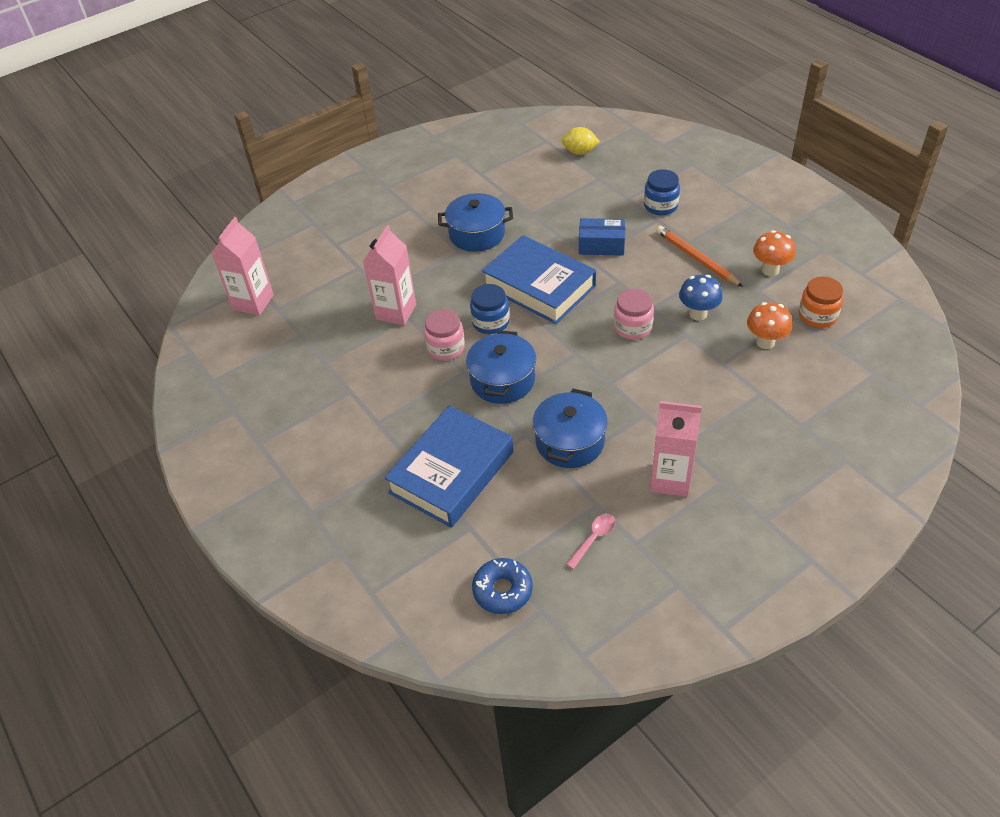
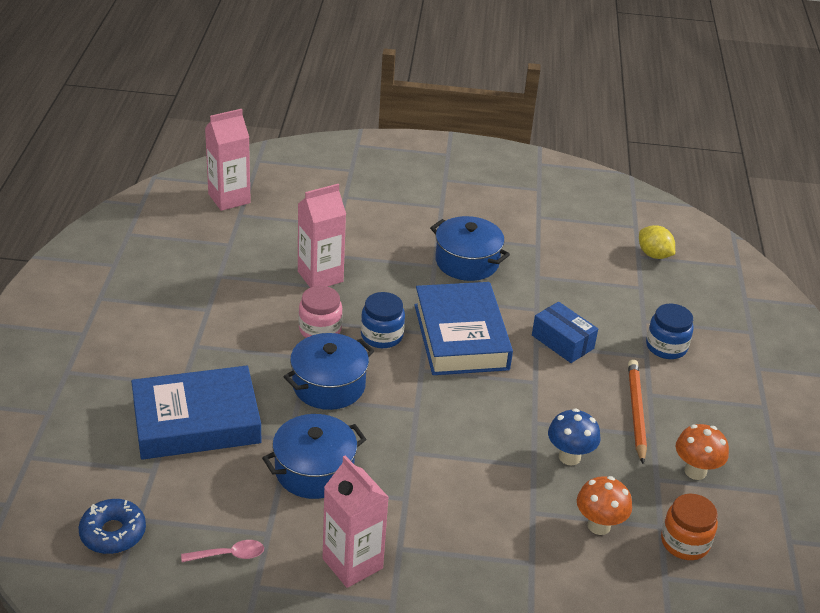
camera: 35 degrees right, 10 degrees down
(632, 327) = (494, 425): pink jar -> none

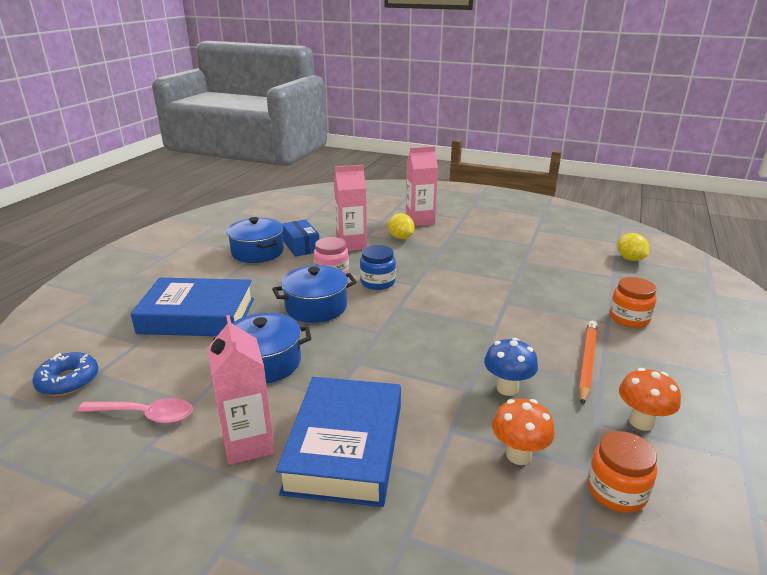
camera: 20 degrees right, 10 degrees down
(229, 198) = (315, 202): pink carton -> pink carton (420, 220)
(229, 555) = (145, 415): pink spoon -> pink spoon, size x1.51
(376, 254) = (401, 237): none -> yellow lemon
(461, 337) = (442, 290): blue book -> blue book (345, 447)
(467, 262) = (468, 248): blue pot -> blue pot (257, 252)
(562, 342) = (530, 303): blue box -> blue box (301, 246)
(666, 347) = (629, 318): blue jar -> orange jar

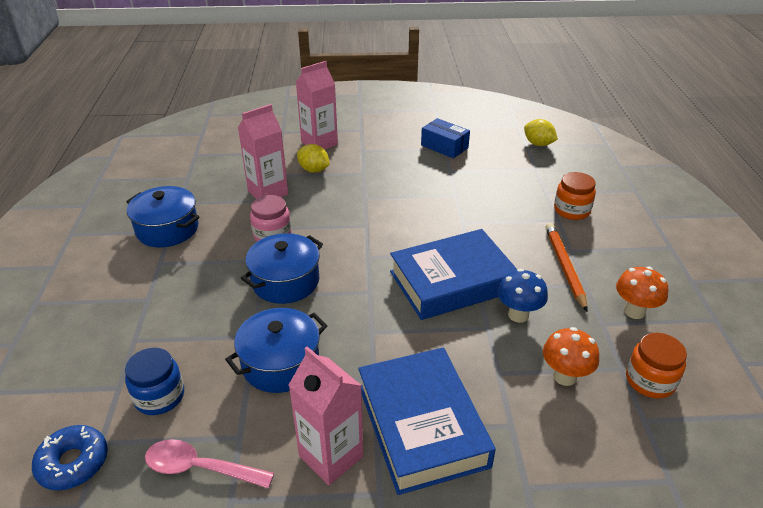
camera: 25 degrees left, 10 degrees up
(145, 415) = (200, 468): pink spoon -> pink spoon turned 150 degrees counterclockwise
(197, 316) = (161, 332): blue book -> blue book (452, 281)
(301, 246) = (213, 208): blue box -> blue box (444, 146)
(377, 282) = (328, 233): blue jar -> blue jar (159, 396)

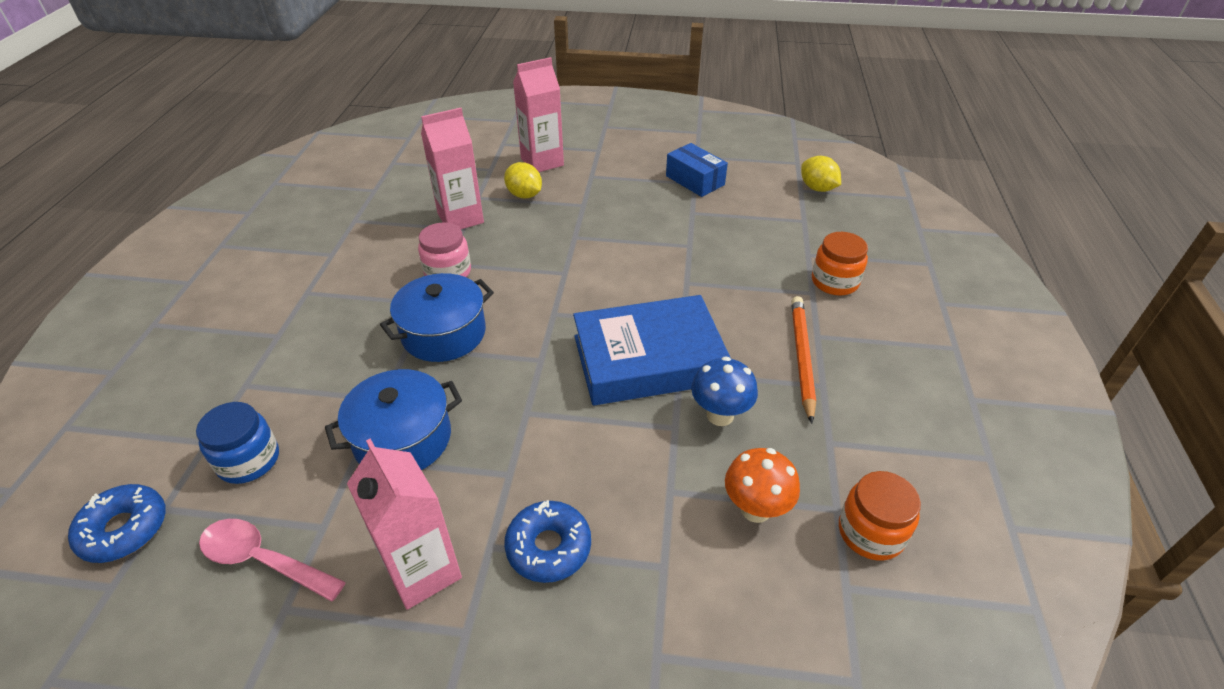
camera: 10 degrees right, 5 degrees up
(167, 229) = (329, 251): blue pot -> none
(422, 425) = (548, 547): blue book -> blue donut
(634, 311) = (878, 431): orange mushroom -> none

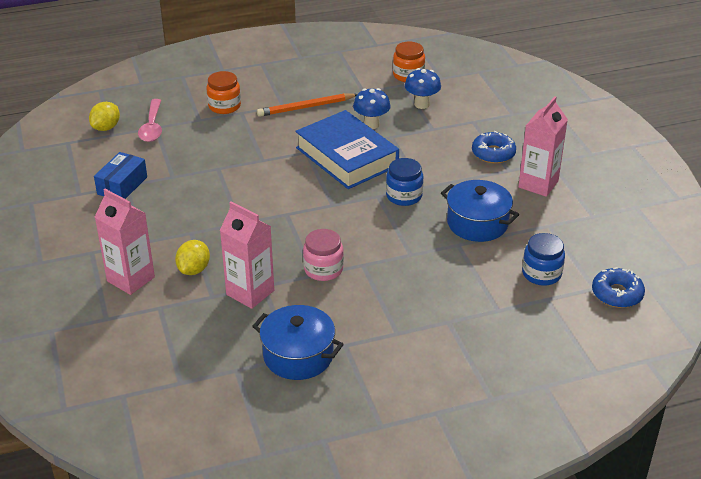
camera: 115 degrees left, 5 degrees down
(263, 560) = (581, 235): pink spoon -> pink spoon (152, 127)
(444, 333) = (386, 244): blue pot -> blue pot (298, 355)
(521, 385) = (404, 196): none -> blue jar
(755, 509) = (421, 104): orange mushroom -> blue mushroom

